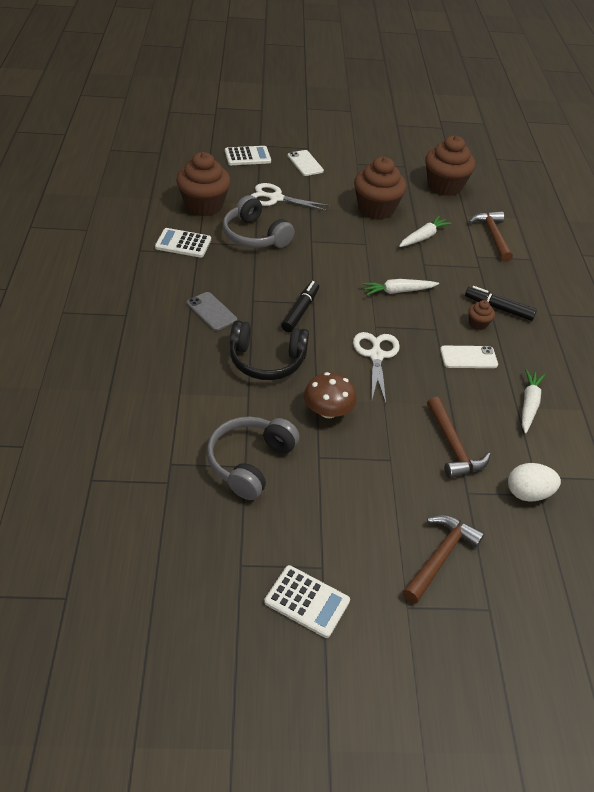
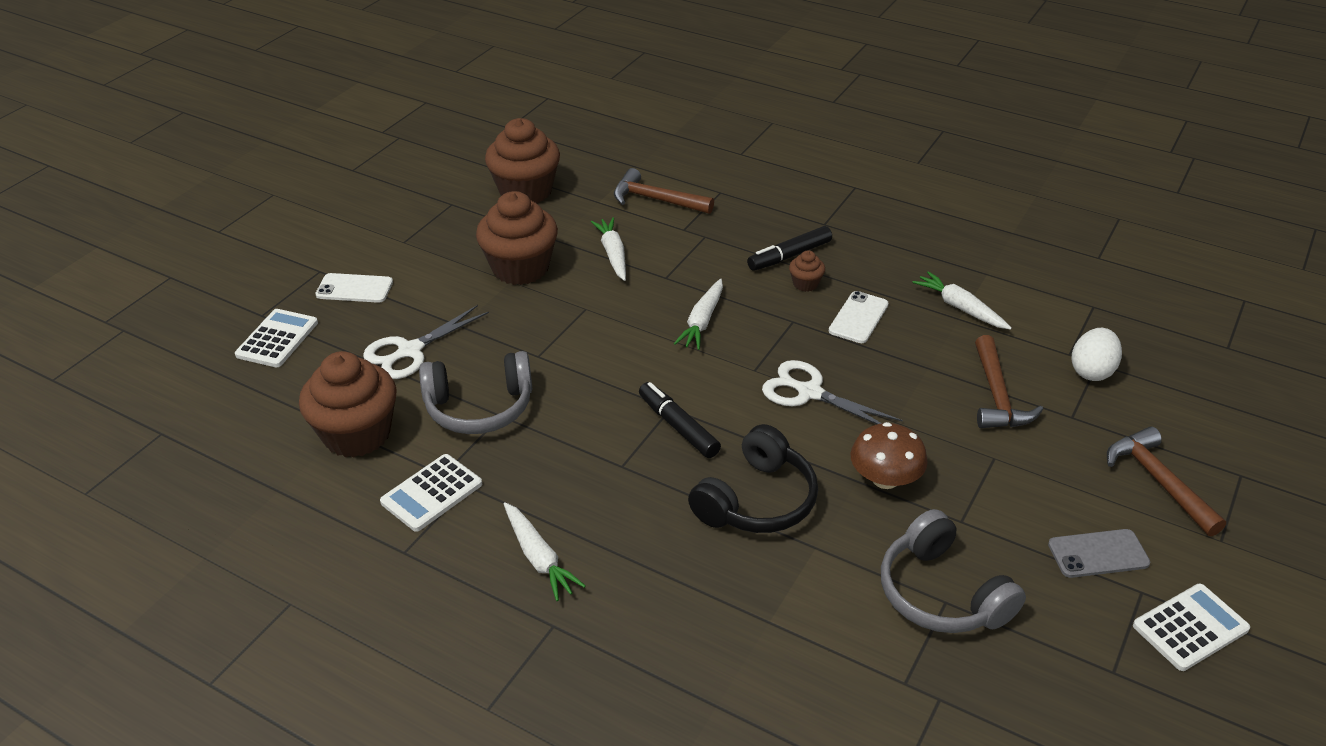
camera: 55 degrees left, 5 degrees down
(166, 294) = (539, 558): none -> white carrot
(211, 311) = (616, 520): grey phone -> grey phone (1098, 554)
(453, 446) = (997, 396): brown hammer -> brown hammer turned 75 degrees clockwise

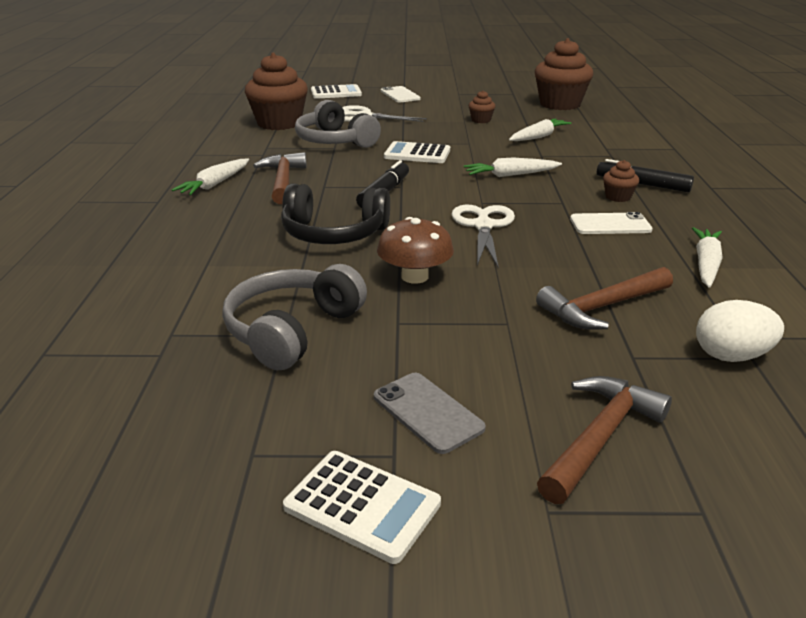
camera: 60 degrees right, 10 degrees down
(431, 493) = (247, 148): white calculator -> white calculator (417, 154)
(520, 268) = (481, 120): brown cupcake -> brown cupcake, size x0.44
(656, 200) = (622, 134): brown hammer -> brown hammer (283, 180)

